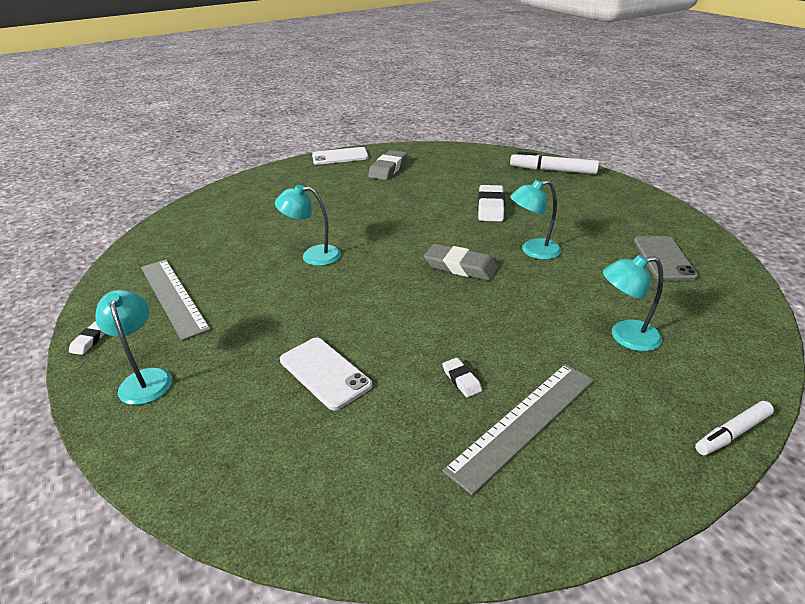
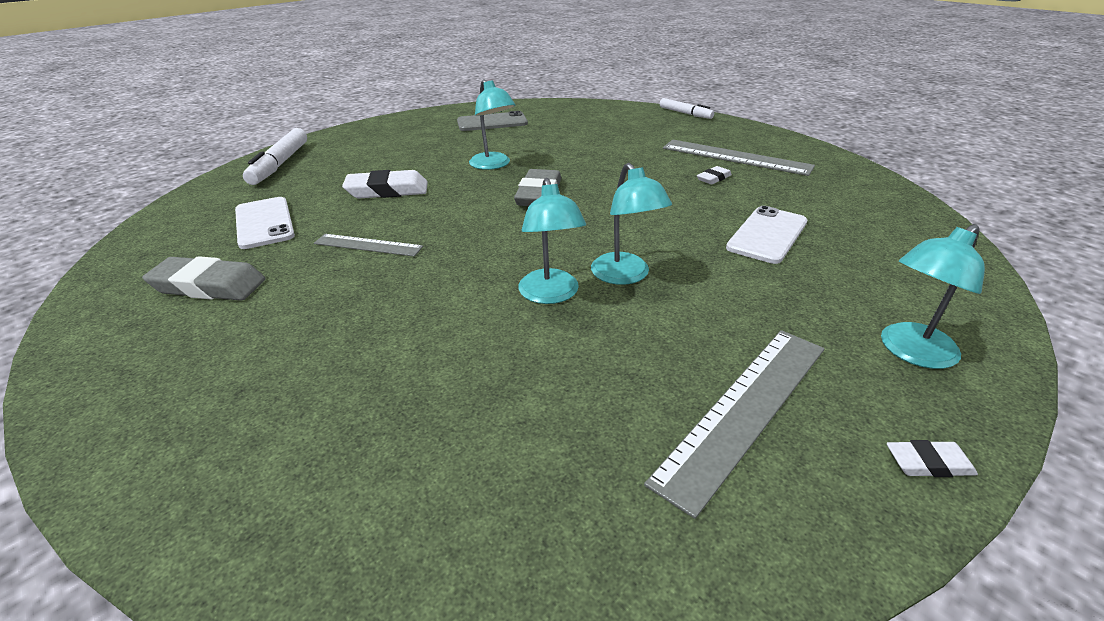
camera: 105 degrees left, 0 degrees up
(340, 156) = (87, 365): white phone -> white phone (264, 223)
(408, 203) = (368, 245): none -> grey ruler
(625, 337) = (613, 133): turquoise lamp -> turquoise lamp (625, 276)

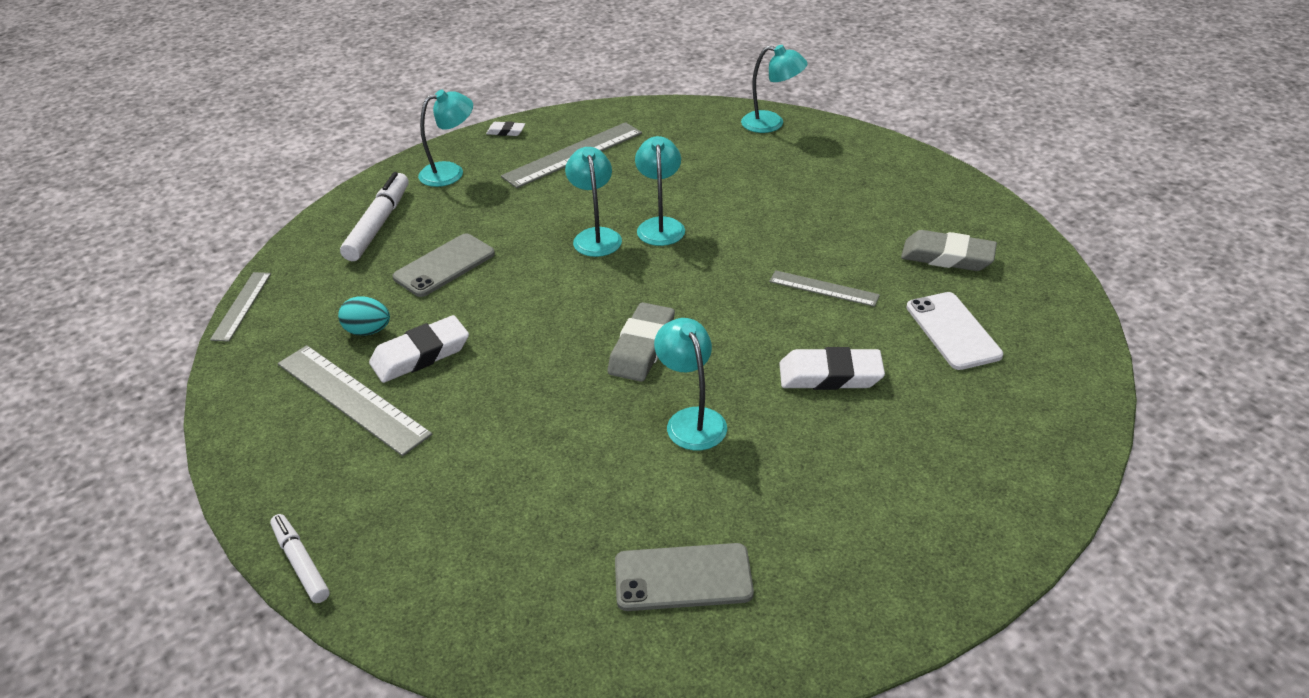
camera: 170 degrees left, 5 degrees up
(280, 164) = (1021, 463): white marker -> white marker (378, 224)
(352, 555) = (771, 124): none -> turquoise lamp
(713, 178) = (420, 354): white eraser -> white eraser, size x1.93
(767, 235) = (444, 265): white phone -> grey phone
(774, 187) = (368, 331): none -> turquoise egg
(909, 193) = (241, 306): none -> grey ruler

